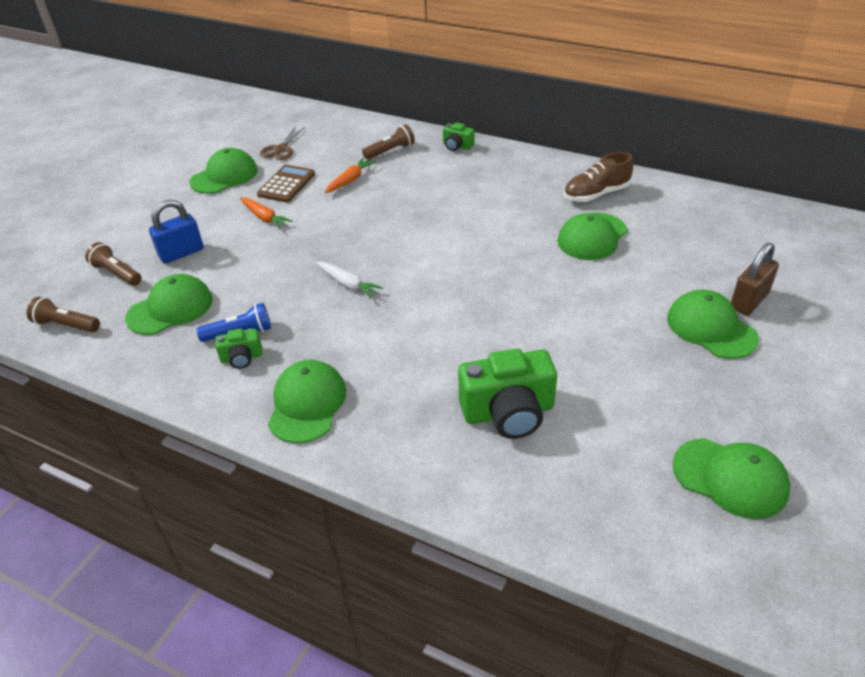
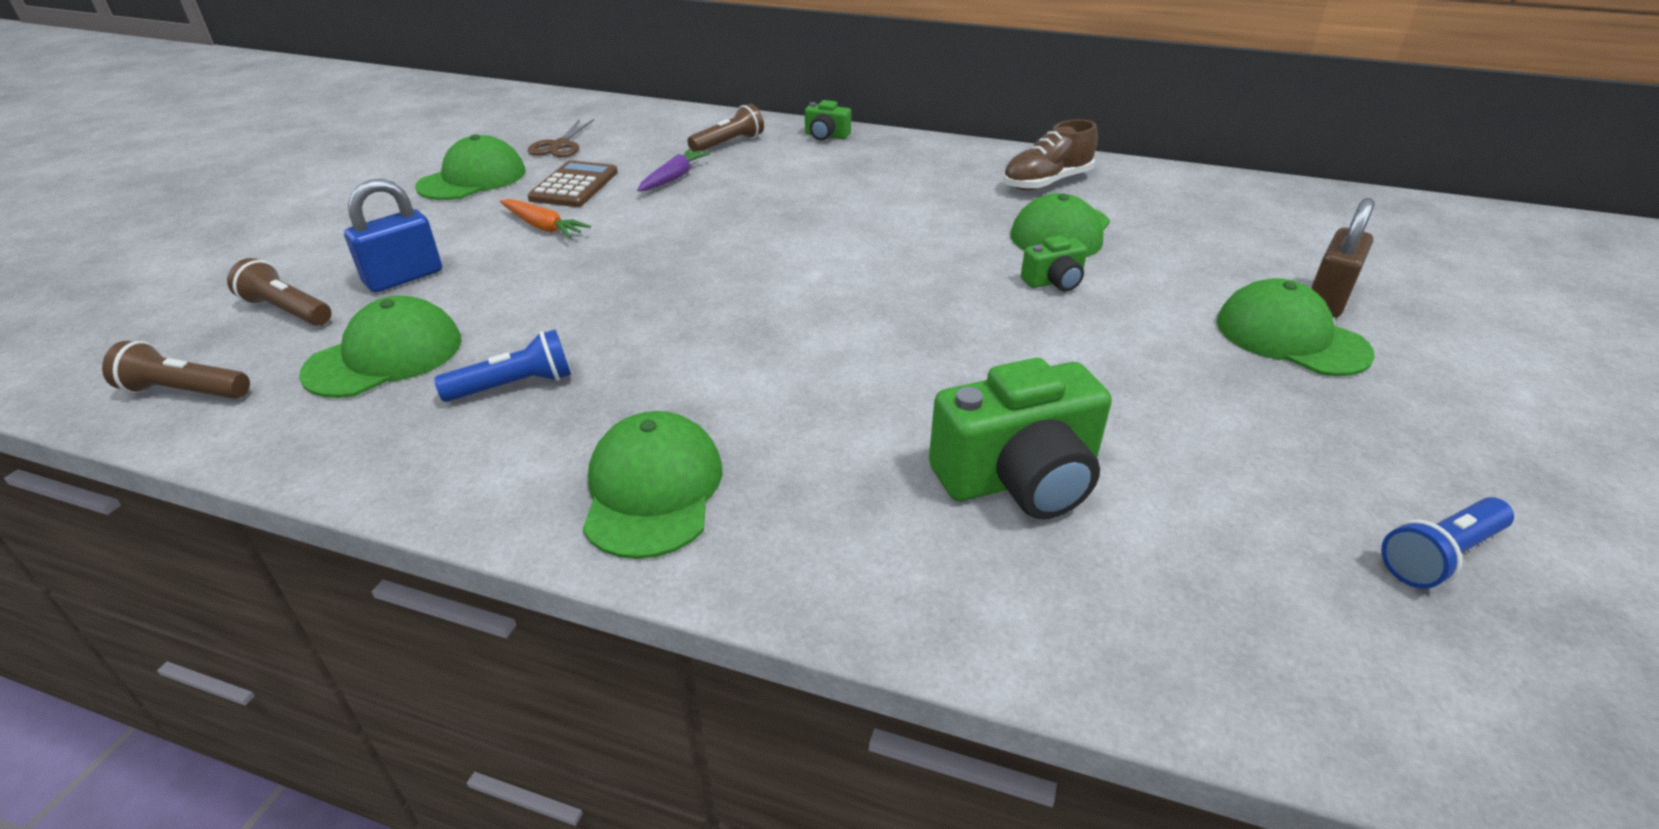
camera: 10 degrees left, 5 degrees down
(242, 358) = (521, 424): green camera -> green camera (1054, 282)
(348, 284) = (695, 307): white carrot -> none
(350, 180) = (674, 178): orange carrot -> purple carrot
(730, 478) = (1439, 555): green cap -> blue flashlight

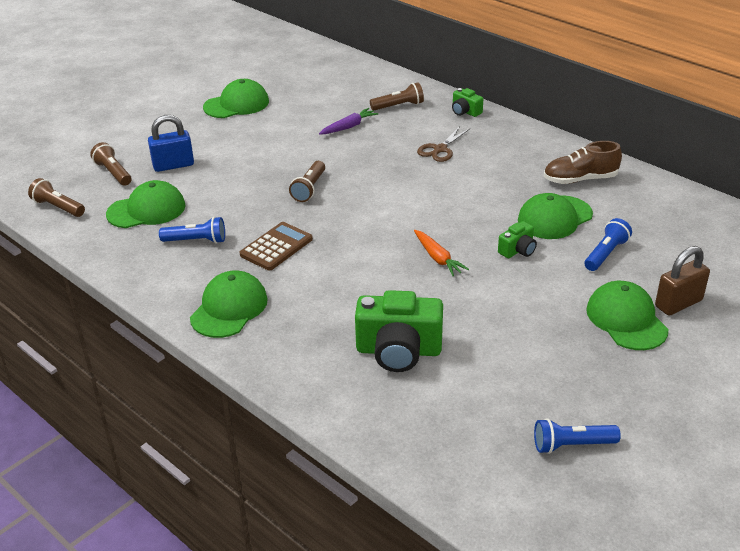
camera: 25 degrees right, 0 degrees up
(543, 227) = (257, 147): orange carrot -> orange carrot (438, 258)
(560, 145) = (297, 88): brown scissors -> brown scissors (440, 149)
(574, 185) = (289, 121): brown calculator -> brown calculator (276, 247)
(670, 265) = (309, 188): none -> brown flashlight
(1054, 282) = (518, 250): green camera -> green camera turned 45 degrees counterclockwise
(1171, 260) = (606, 254): none -> blue flashlight

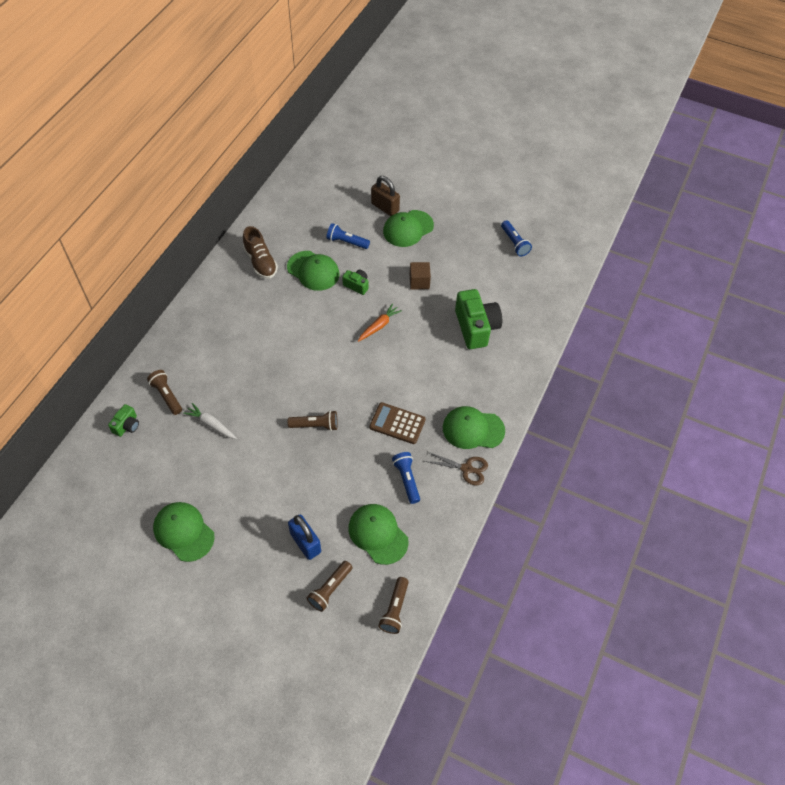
camera: 110 degrees left, 20 degrees up
(349, 127) = (211, 424): purple carrot -> white carrot
(440, 149) = (236, 351): brown scissors -> brown scissors (466, 469)
(465, 112) = (170, 346): green camera -> green camera (127, 425)
(508, 310) = (419, 282): none -> brown cube

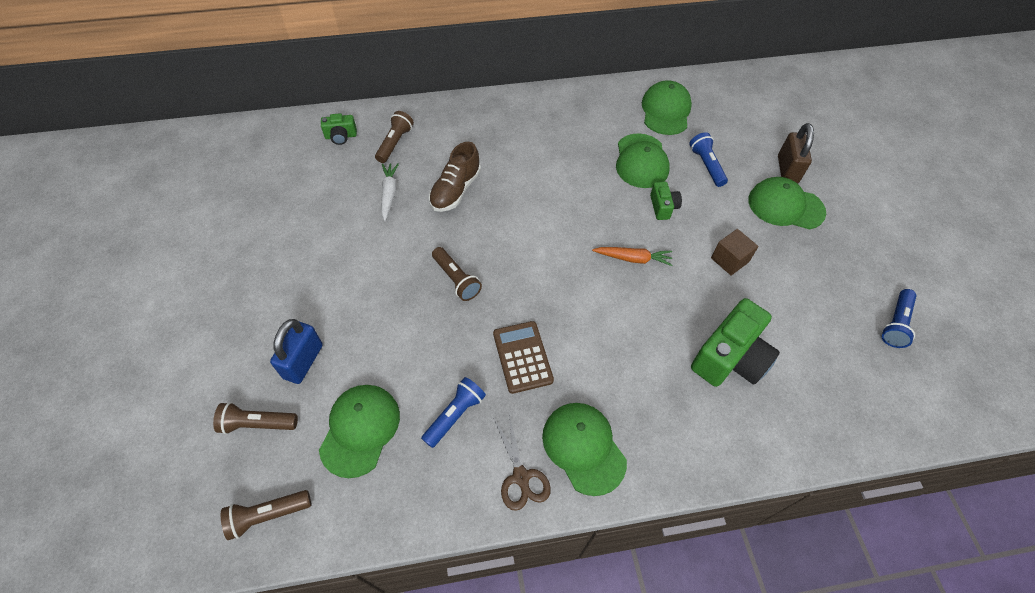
camera: 55 degrees right, 0 degrees up
(183, 532) = (252, 247): green cap -> green cap (666, 111)
(260, 262) = (607, 116): brown shoe -> brown shoe (455, 190)

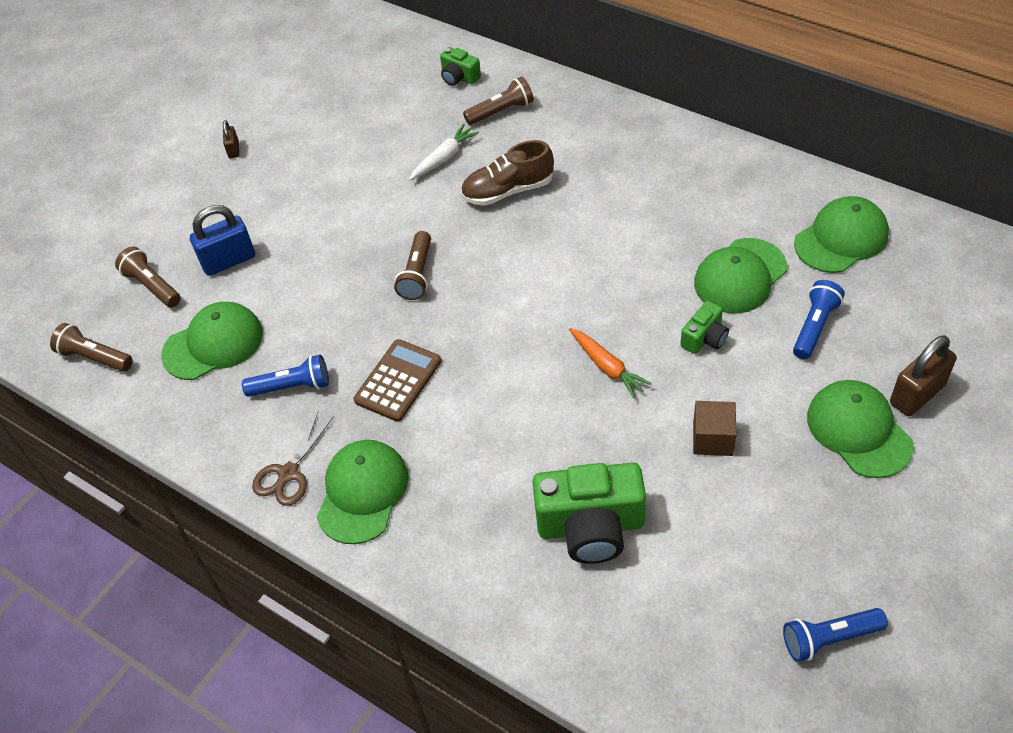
camera: 50 degrees right, 5 degrees down
(215, 279) = (233, 150): none -> brown padlock

